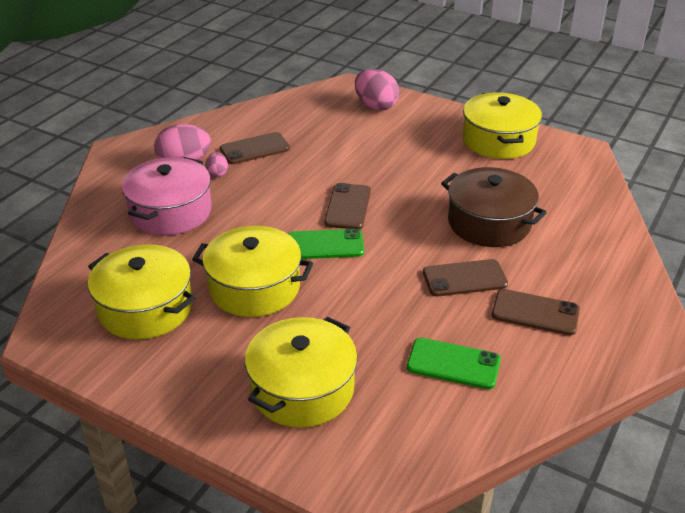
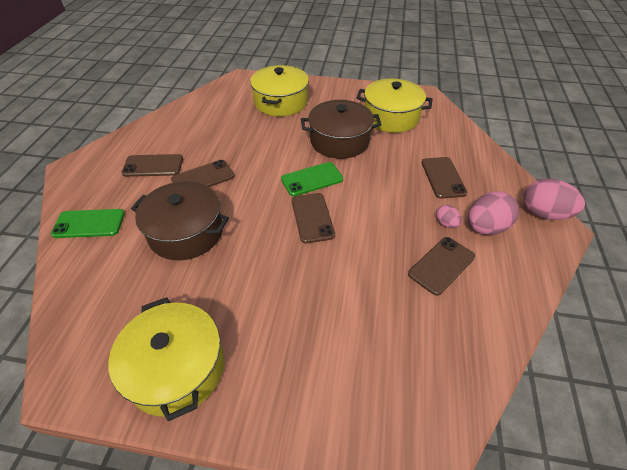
camera: 160 degrees right, 10 degrees up
(171, 212) = (443, 177): pink pot -> brown phone
(254, 287) = (339, 141): yellow pot -> brown pot
(375, 106) = (358, 400): pink egg -> pink egg (543, 214)
(453, 364) = (204, 128): green phone -> green phone (89, 224)

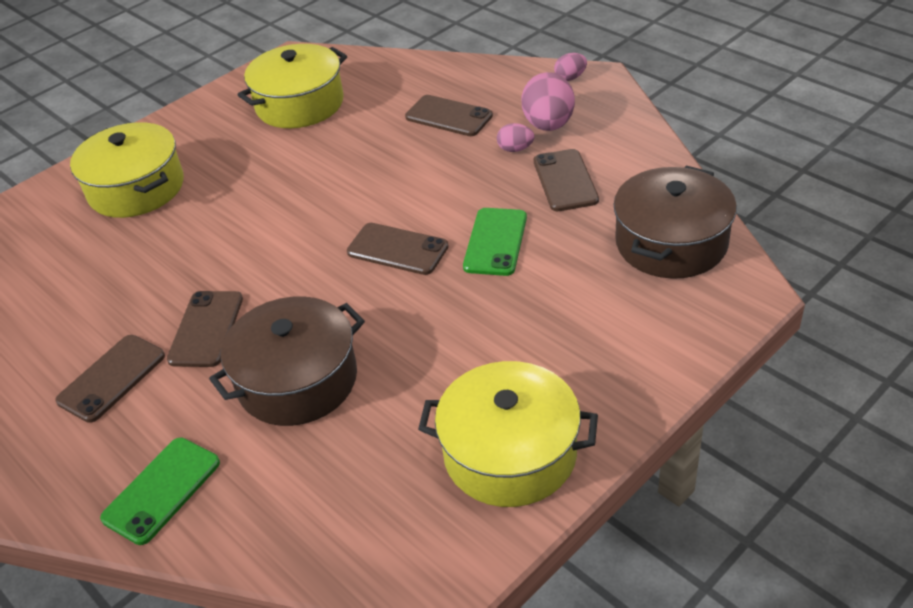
camera: 50 degrees left, 5 degrees down
(312, 179) = (331, 222): green phone -> green phone (495, 242)
(339, 141) = (289, 168): brown pot -> brown pot (671, 243)
(543, 214) = (570, 78): pink egg -> pink egg, size x0.52

